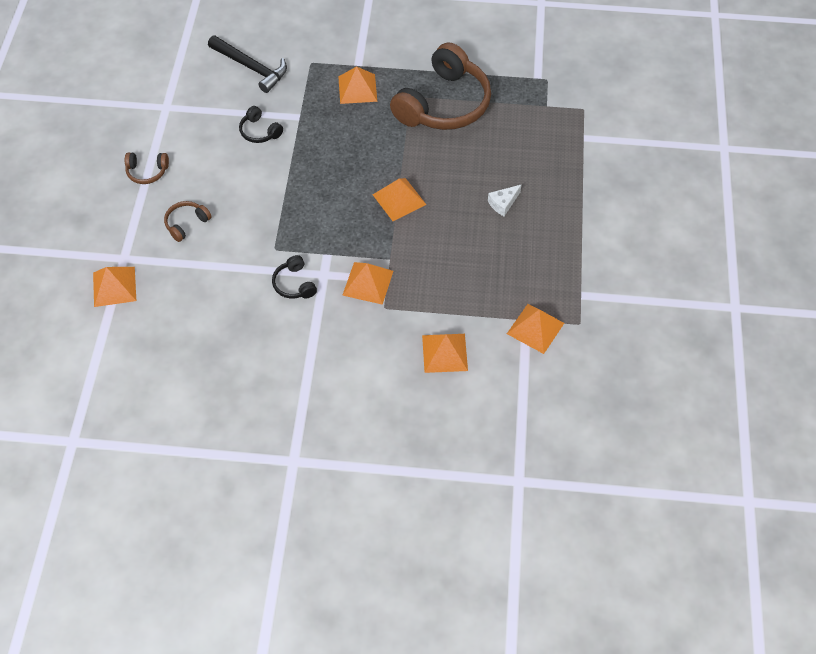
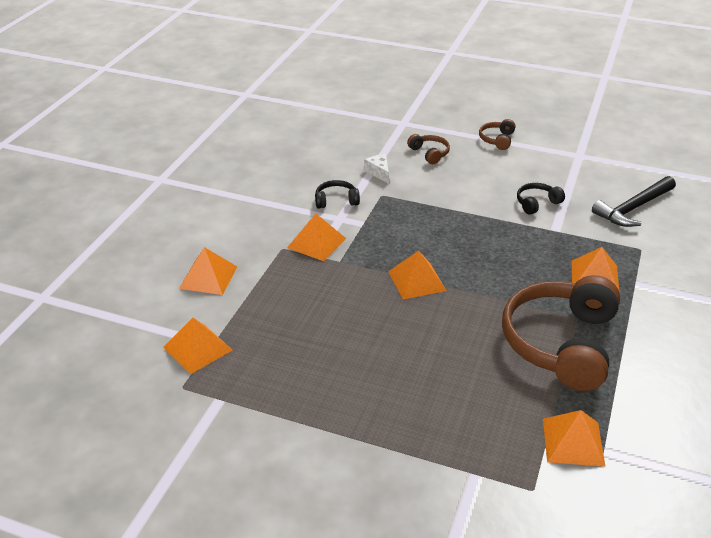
camera: 105 degrees right, 20 degrees down
(114, 286) = (375, 117): orange pyramid -> orange pyramid (573, 441)
(444, 104) = (560, 343): brown headphones -> brown headphones turned 60 degrees clockwise
(503, 203) = (383, 362): white cheese -> white cheese (379, 172)

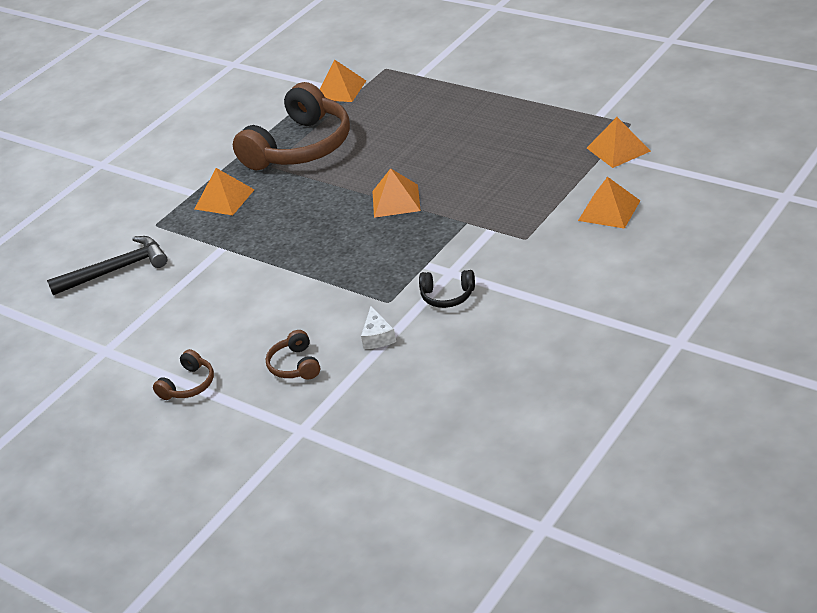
camera: 160 degrees left, 0 degrees up
(316, 243) = (486, 243): orange pyramid -> none
(537, 203) = (214, 281): black headphones -> none

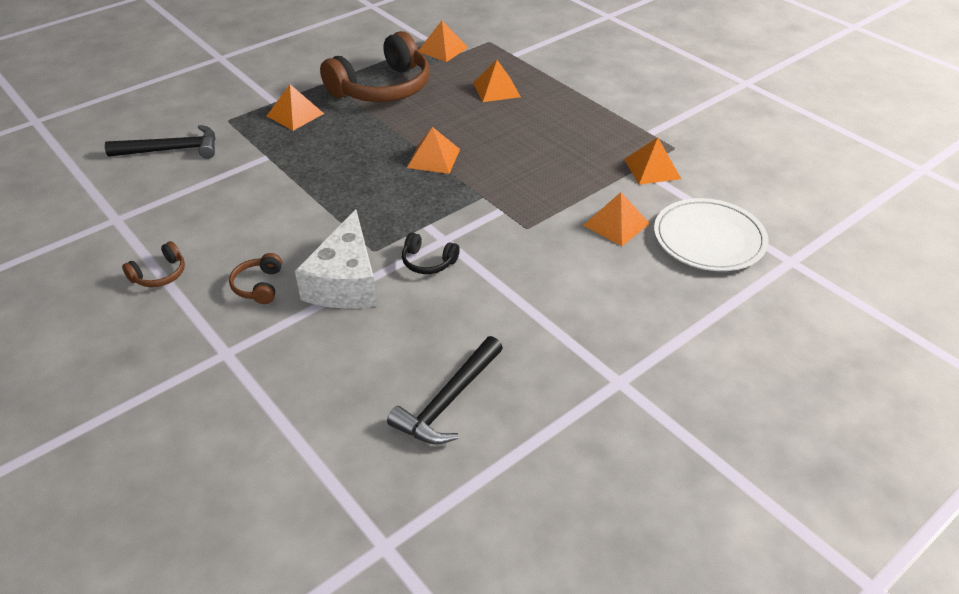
camera: 10 degrees right, 5 degrees up
(377, 337) = (345, 282): white cheese -> white cheese, size x2.32
(421, 115) = (496, 89): none -> orange pyramid
(534, 404) = (448, 401): none -> black hammer
(702, 198) = (709, 239): none -> white plate

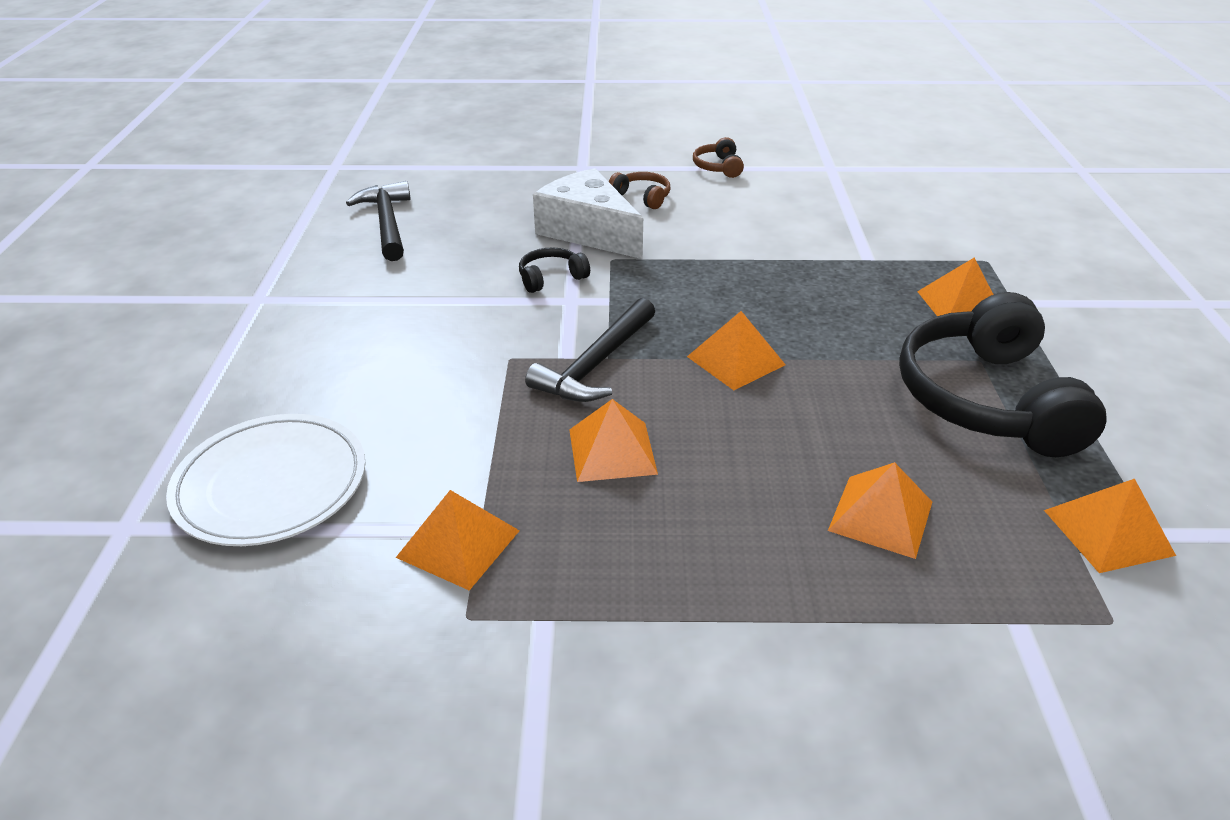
camera: 130 degrees right, 5 degrees down
(172, 150) = (940, 216): black hammer -> black hammer (595, 364)
(382, 88) = (986, 399): brown headphones -> black headphones
(616, 224) = (415, 426): orange pyramid -> orange pyramid (612, 451)

